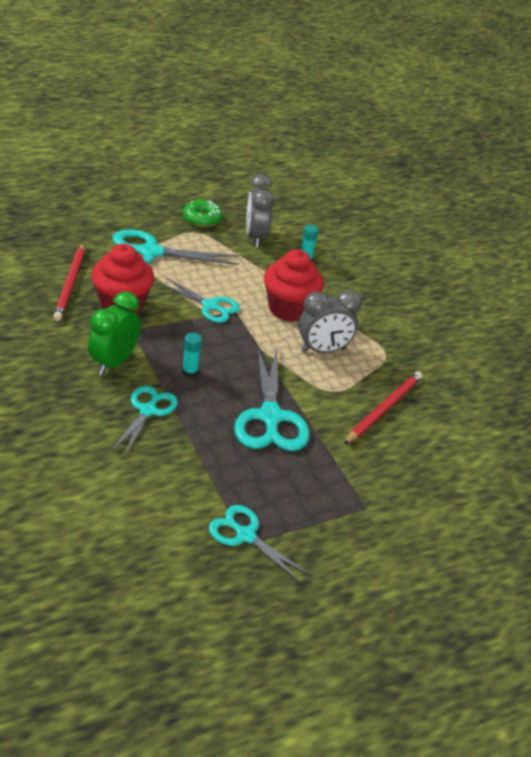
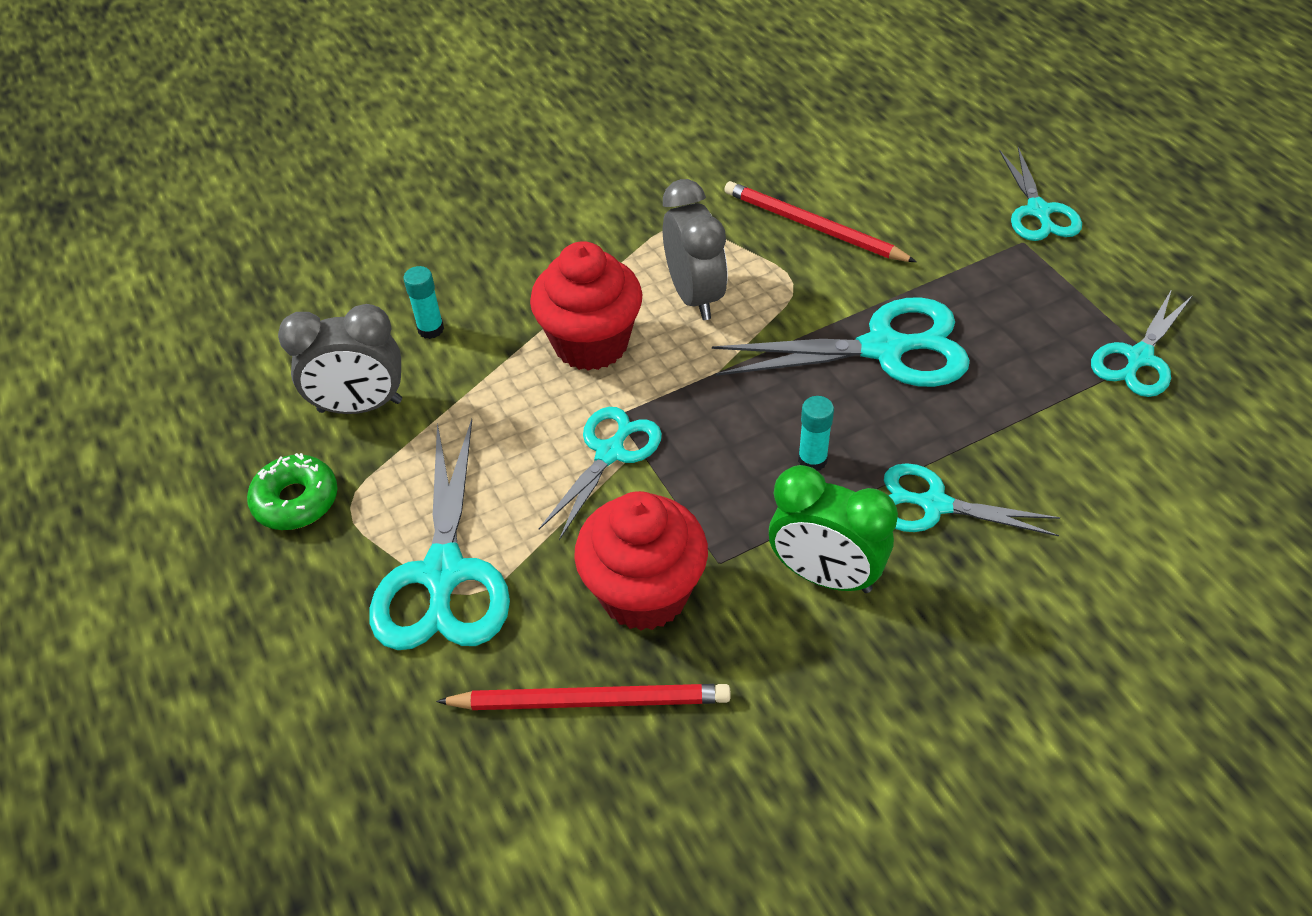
camera: 85 degrees left, 10 degrees up
(400, 526) = (1038, 211): none -> turquoise scissors

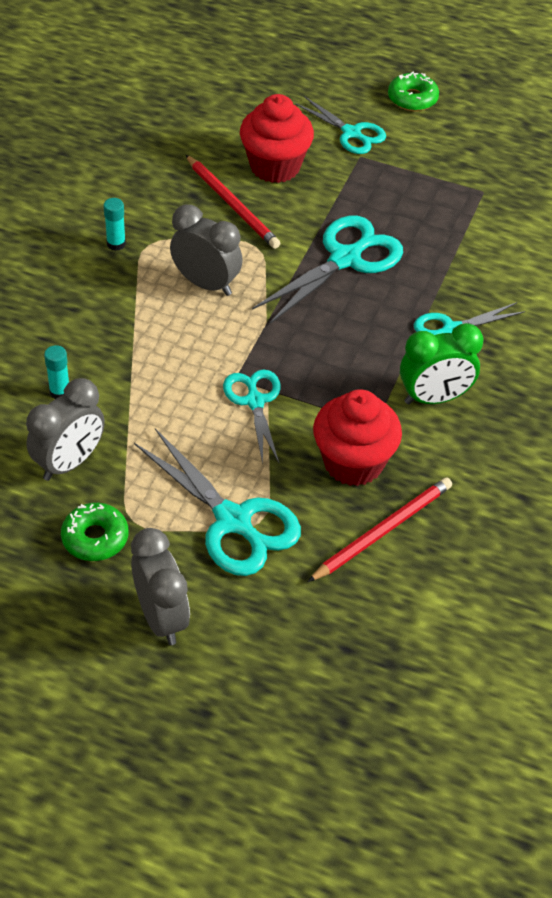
camera: 45 degrees left, 0 degrees up
(258, 632) = (161, 617): none -> grey clock
(591, 343) = (174, 345): red cupcake -> red cupcake (275, 166)
(812, 460) = (369, 342): turquoise glue stick -> turquoise glue stick (116, 244)
(813, 226) = (232, 205): red pencil -> red pencil turned 120 degrees counterclockwise
(1139, 358) = (478, 195): turquoise scissors -> none
(1160, 205) = (412, 99): none -> green donut

